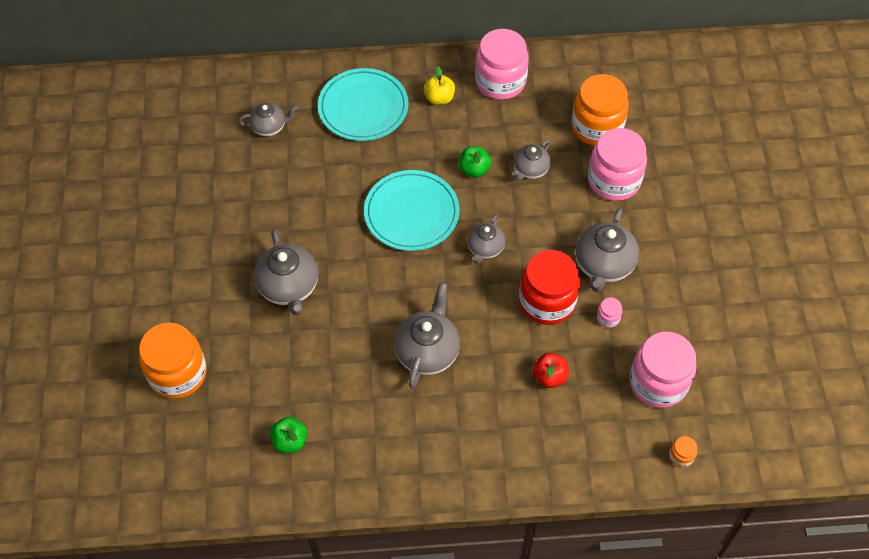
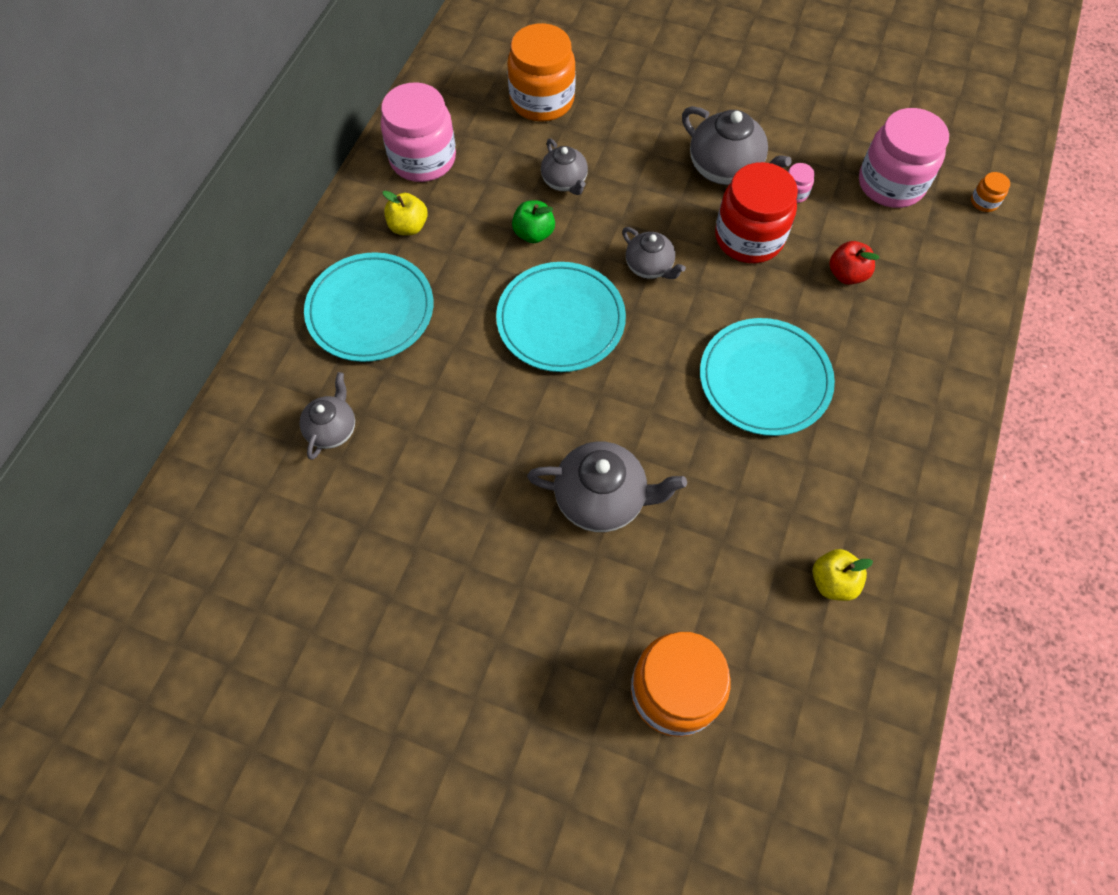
camera: 65 degrees left, 5 degrees up
(290, 441) = (833, 581): green apple -> yellow apple
(427, 351) = (764, 379): grey teapot -> turquoise plate
(614, 180) = (621, 115): pink jar -> none

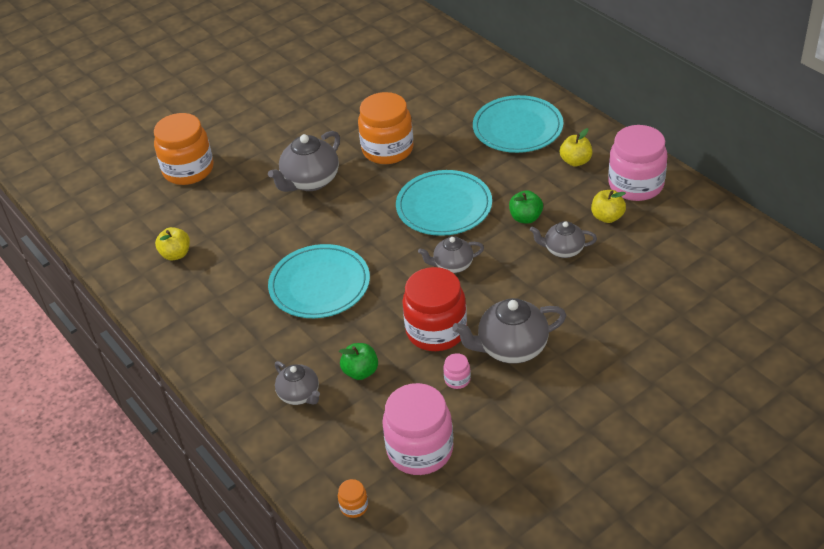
camera: 125 degrees right, 20 degrees down
(332, 429) = (445, 94): grey teapot -> grey teapot (299, 395)
(490, 164) = (607, 217): none -> yellow apple
(542, 100) = (659, 267): orange jar -> orange jar (387, 149)
(846, 274) = (360, 372): red apple -> green apple

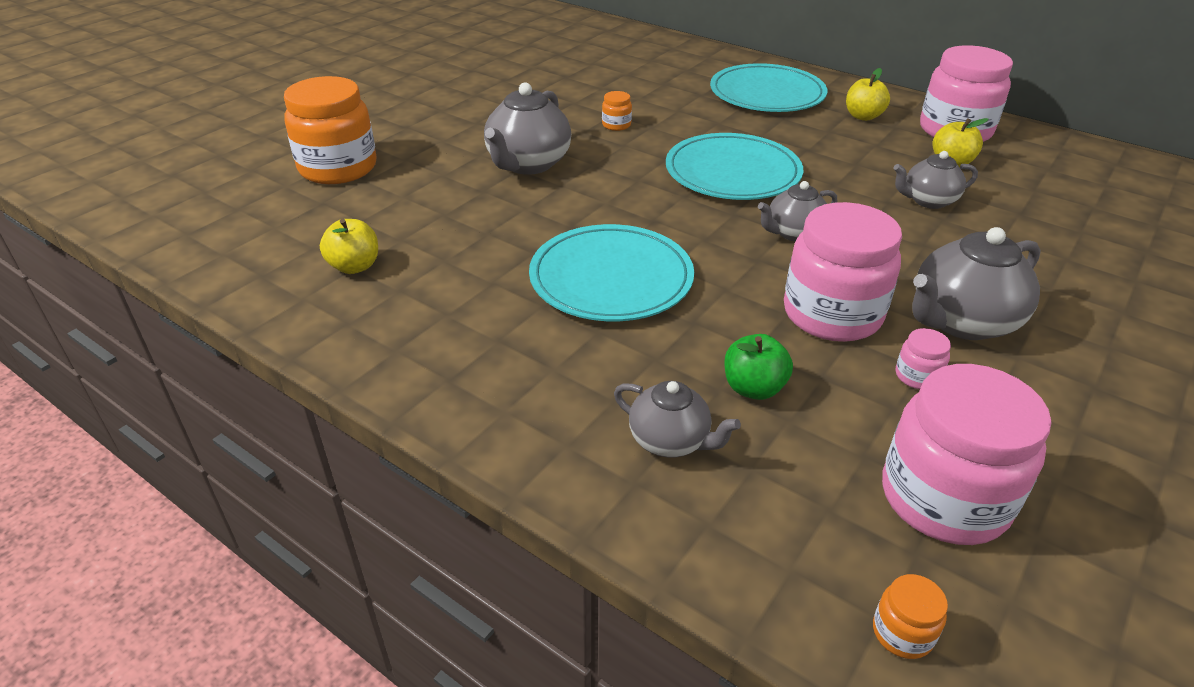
camera: 20 degrees left, 5 degrees down
(387, 149) = (616, 125): orange jar -> orange jar, size x0.41
(436, 331) = (832, 314): red jar -> pink jar
(525, 218) = (850, 173): green apple -> none

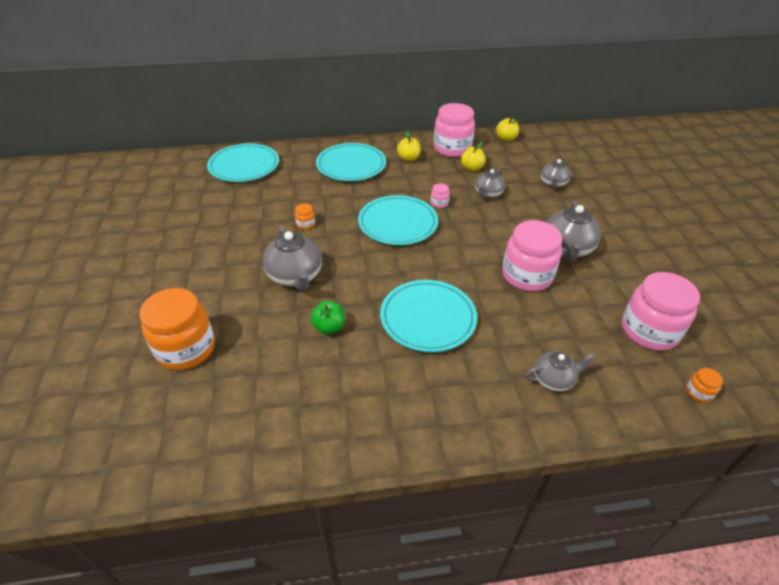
camera: 45 degrees left, 5 degrees up
(354, 266) = (299, 403): yellow apple -> yellow apple (506, 138)
(635, 49) = (244, 166): none -> turquoise plate
(753, 388) = (547, 332): green apple -> green apple (329, 327)
(793, 233) = (463, 243): grey teapot -> grey teapot (553, 184)
(917, 376) = (584, 285): pink jar -> pink jar (439, 203)

